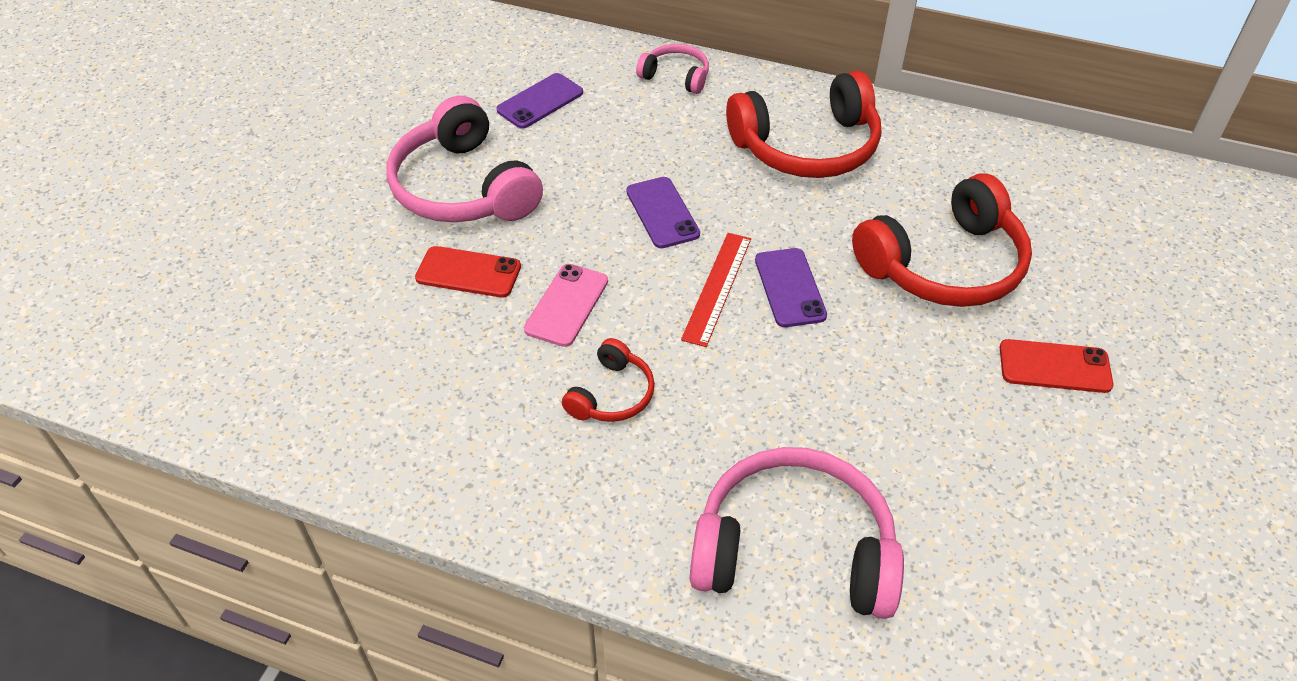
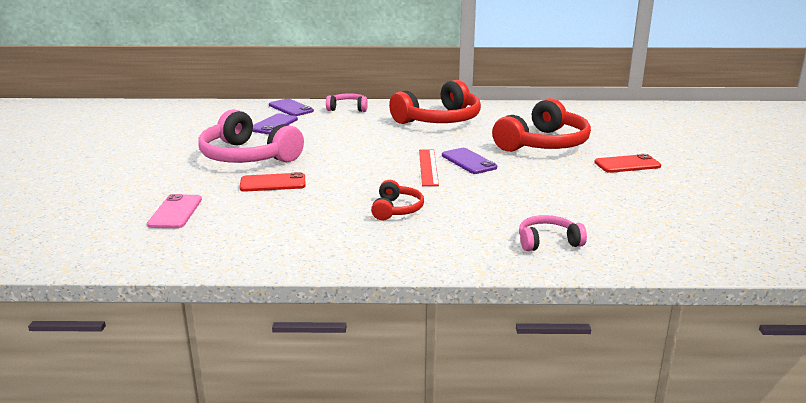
camera: 20 degrees left, 25 degrees down
(567, 305) = (344, 185): pink phone -> pink phone (175, 212)
(662, 213) = (376, 149): purple phone -> purple phone (291, 108)
(794, 550) = (548, 241): pink headphones -> pink headphones, size x0.50

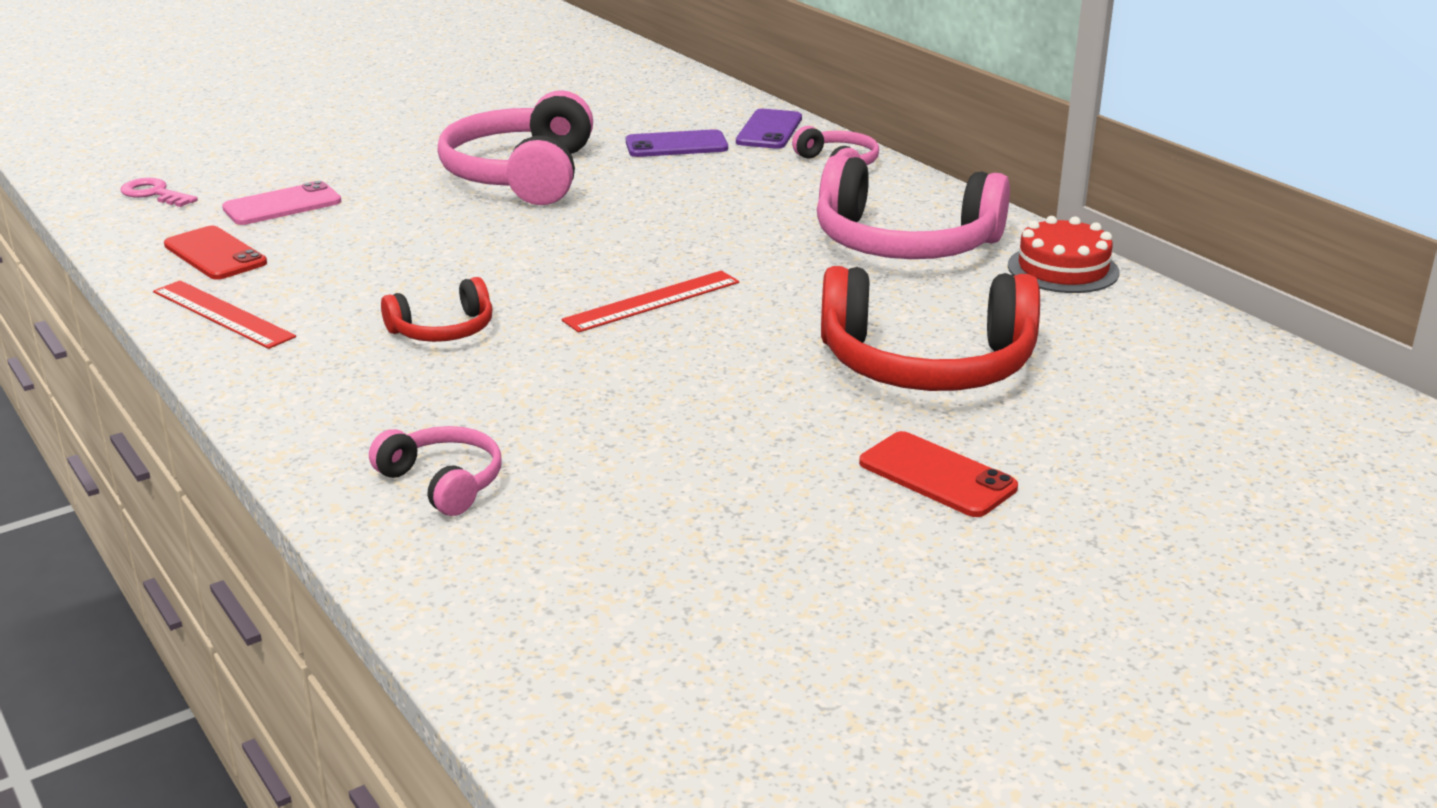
camera: 55 degrees right, 5 degrees up
(83, 241) = (154, 193): none -> pink key
(273, 183) = (443, 222): red phone -> red phone (215, 254)
(296, 254) = (222, 314): none -> red ruler
(439, 120) = (904, 244): red headphones -> pink headphones
(468, 161) = (726, 324): purple phone -> none
(495, 108) = (1063, 269): none -> red cake

